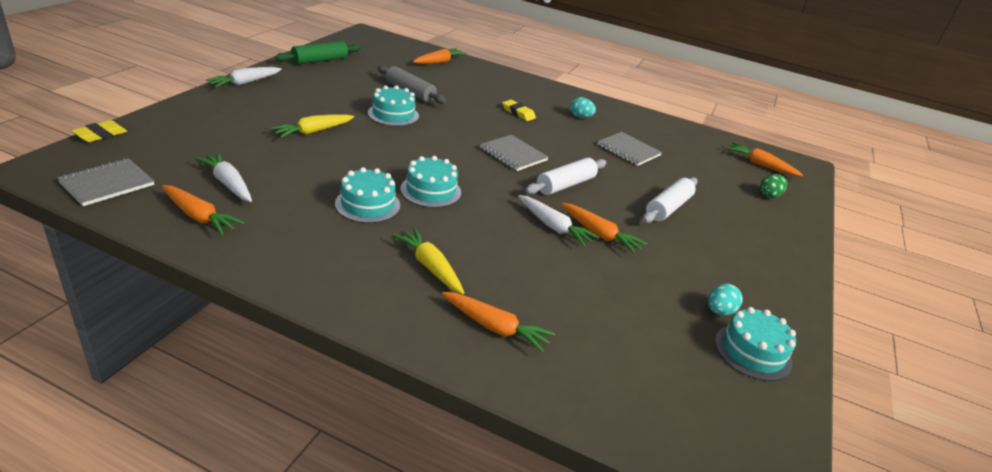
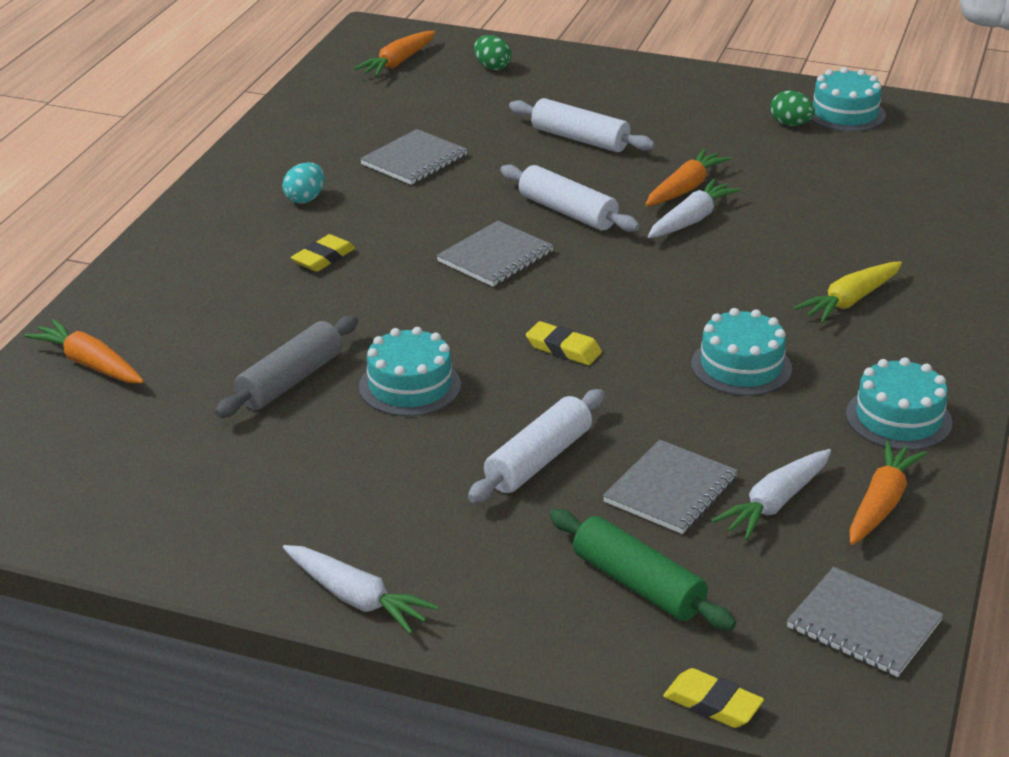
camera: 90 degrees left, 0 degrees up
(264, 158) = (670, 490): none -> grey notebook
(313, 132) = (538, 460): yellow carrot -> white rolling pin
(320, 60) = (162, 525): green rolling pin -> green rolling pin (638, 584)
(410, 155) = (563, 349): none -> yellow eraser
(431, 191) = (663, 319): turquoise cake -> turquoise cake (898, 418)
(495, 327) = (926, 251): orange carrot -> none
(719, 311) = (790, 124): turquoise egg -> green egg

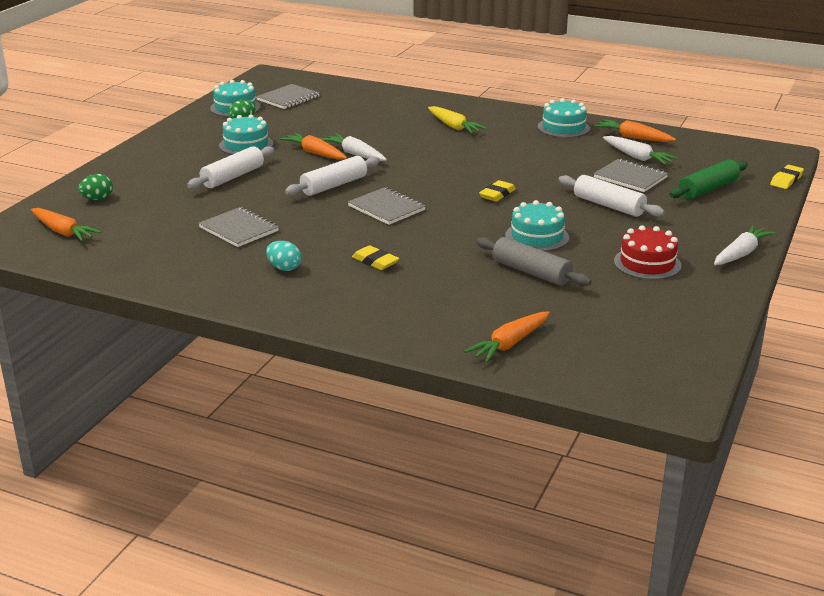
camera: 85 degrees left, 5 degrees down
(318, 491) = (647, 263): none -> red cake
(741, 366) = (517, 154): turquoise cake -> turquoise cake (246, 145)
(864, 625) = (722, 149): grey notebook -> grey notebook (288, 98)

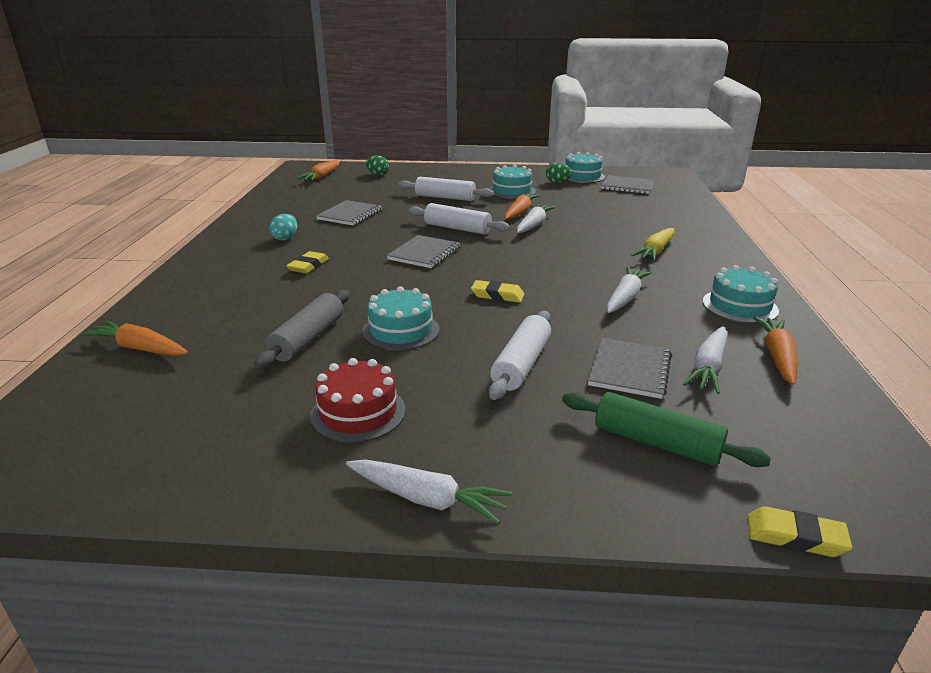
camera: 70 degrees right, 0 degrees up
(529, 155) = (625, 297): none -> white carrot

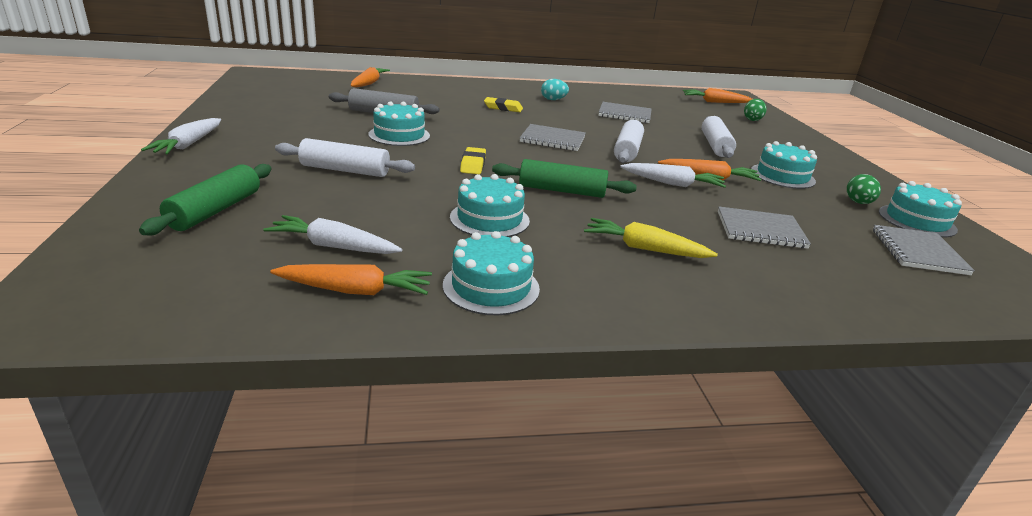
camera: 75 degrees right, 0 degrees up
(358, 412) = (287, 128): red cake -> none
(557, 264) = (562, 190): none -> green rolling pin
(625, 297) = (489, 219): white carrot -> turquoise cake
(629, 370) = (332, 209): grey notebook -> grey notebook (760, 230)
(795, 537) = (69, 248): yellow eraser -> none

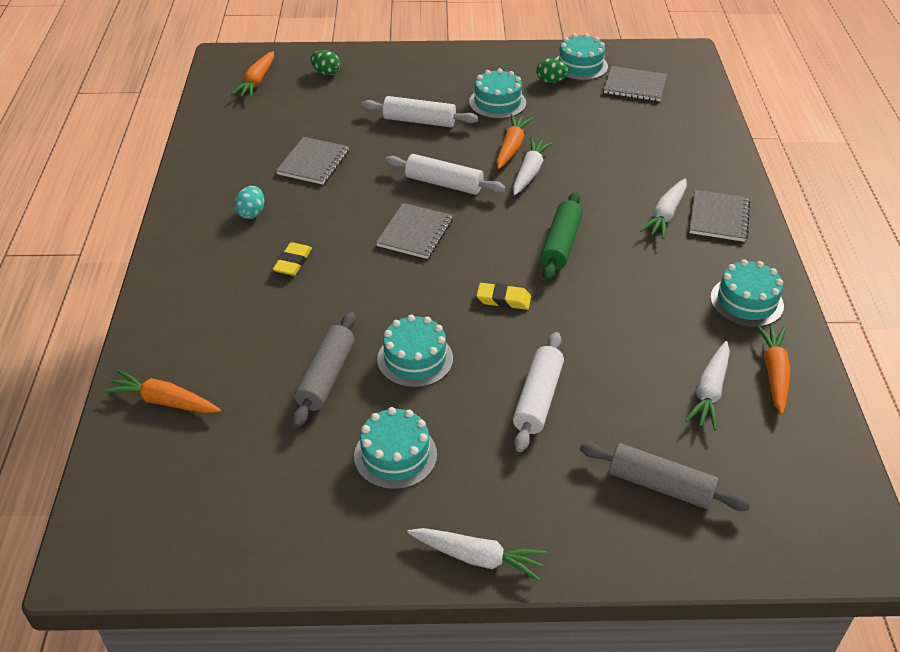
camera: 80 degrees left, 15 degrees up
(215, 210) = (660, 485): green rolling pin -> grey rolling pin
(489, 219) = (633, 295): turquoise cake -> turquoise cake (395, 455)
(644, 249) = (665, 215): yellow carrot -> white carrot
(760, 230) = (616, 148): grey notebook -> grey notebook (718, 217)

